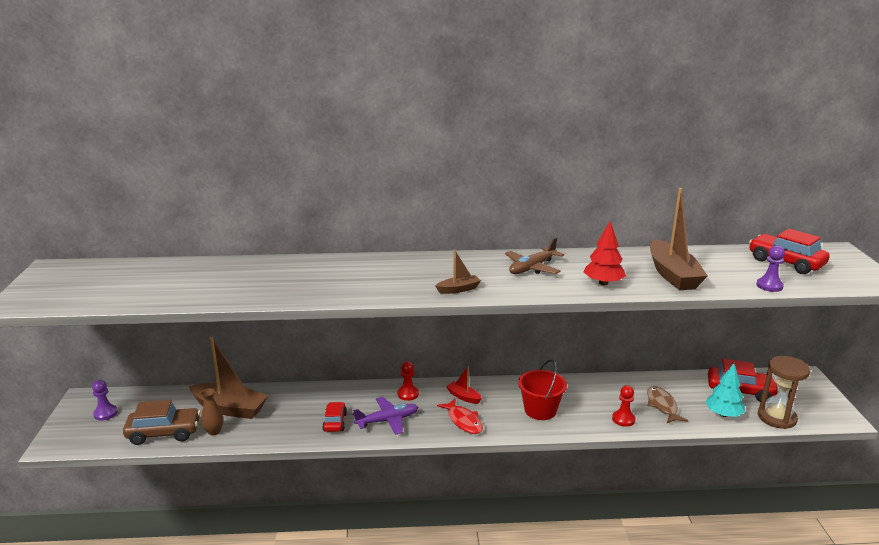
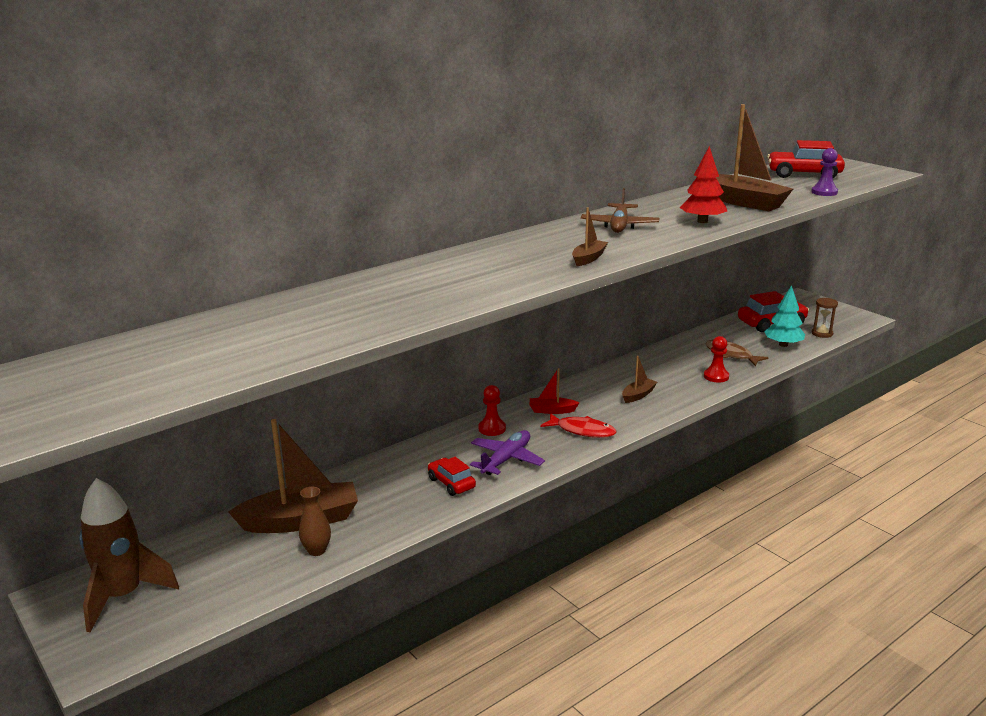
camera: 35 degrees left, 0 degrees up
(105, 413) = (123, 596): purple pawn -> brown rocket
(164, 433) = (249, 580): brown car -> none
(540, 410) = (638, 395): red bucket -> brown boat
(777, 417) = (822, 333): brown hourglass -> brown hourglass, size x0.56

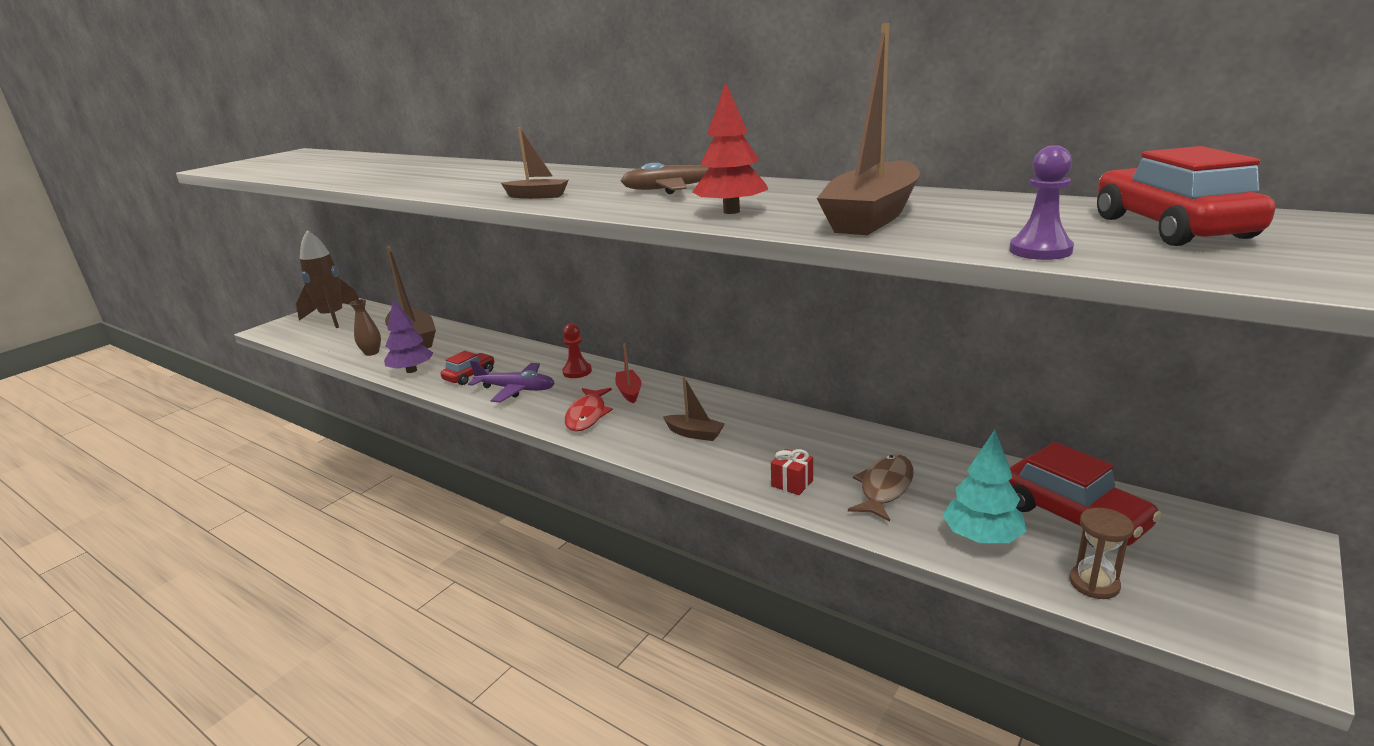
camera: 75 degrees right, 0 degrees up
(404, 519) = (411, 370): none -> purple tree
(716, 376) = (792, 483): red pawn -> red gift

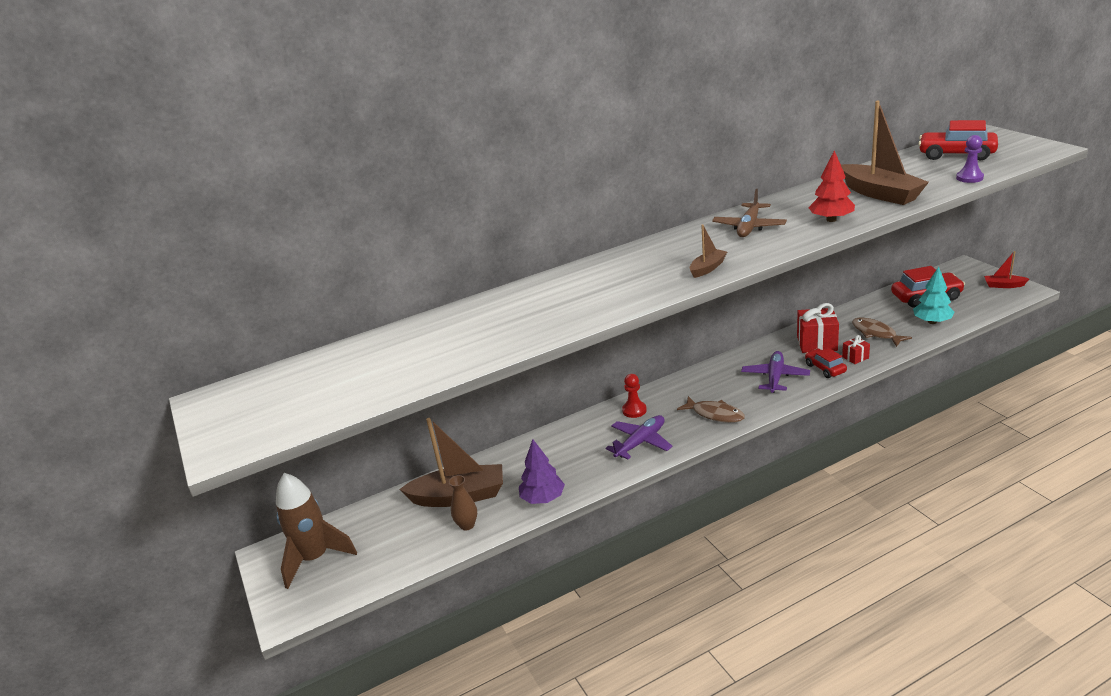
camera: 60 degrees left, 5 degrees up
(470, 375) = (589, 465): red car -> red car (825, 368)
(587, 415) = (715, 414): red fish -> brown fish
(629, 391) = (691, 392): red boat -> red boat (1004, 285)
(694, 434) = (775, 377): brown boat -> purple plane
(809, 445) = (817, 343): none -> red gift
(1094, 583) = (976, 308): brown hourglass -> none

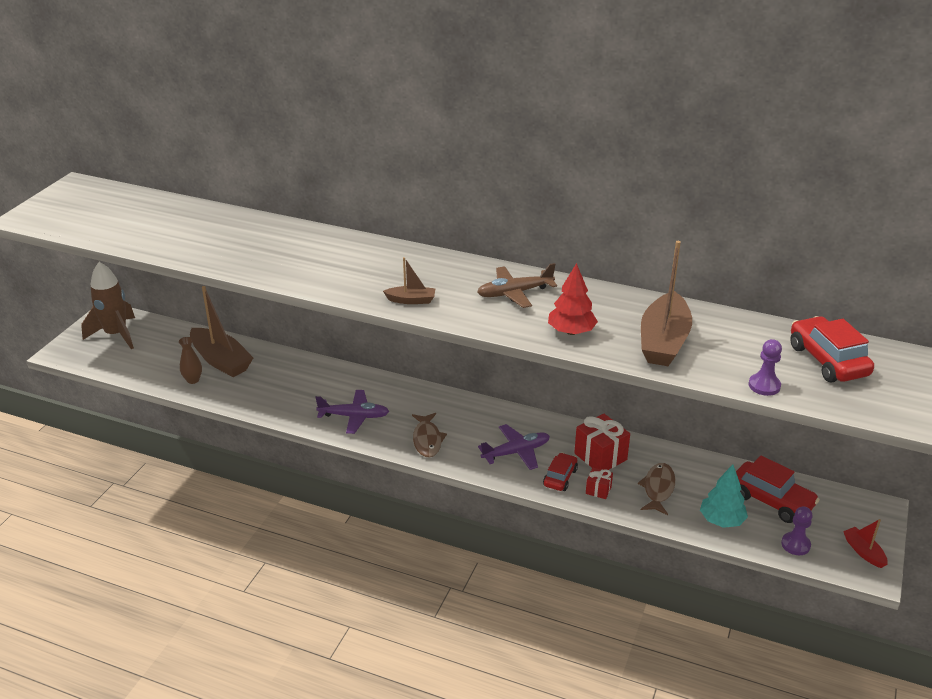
camera: 45 degrees right, 5 degrees up
(543, 498) = (247, 400): purple tree -> none
(634, 410) = (395, 394): red pawn -> none
(979, 305) = (795, 544): none -> purple pawn

